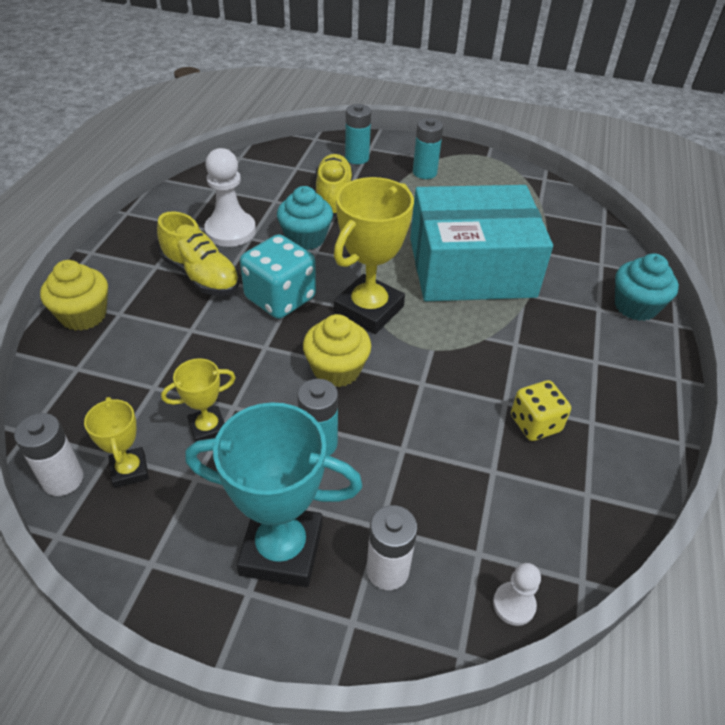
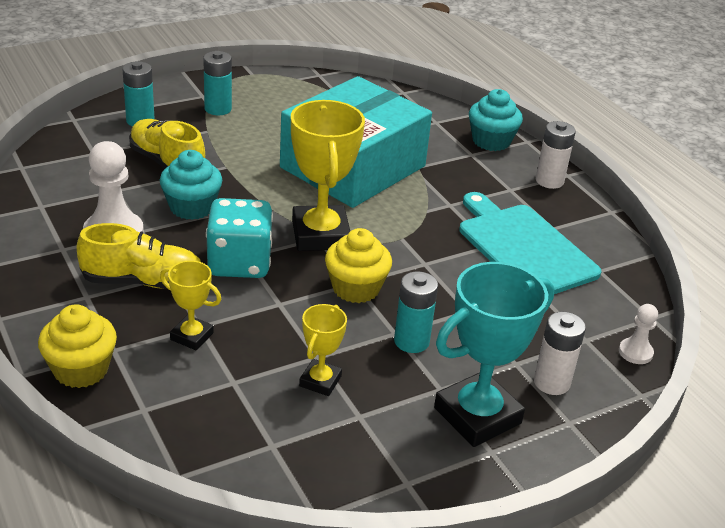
camera: 45 degrees left, 10 degrees down
(63, 479) = (262, 484): white battery -> white battery (549, 181)
(129, 470) = (304, 444): yellow trophy -> yellow trophy (192, 336)
(535, 424) = (524, 248): yellow dice -> turquoise cutting board

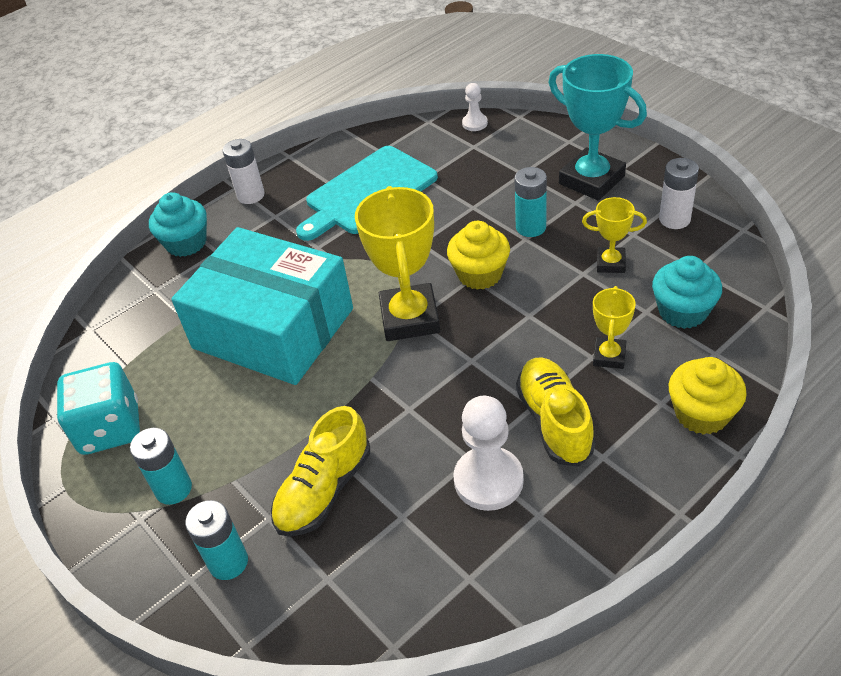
camera: 95 degrees left, 10 degrees up
(192, 207) = (407, 432): turquoise cupcake -> turquoise cupcake (682, 311)
(239, 263) = (485, 360): turquoise dice -> turquoise dice (110, 428)
(320, 235) = (409, 318): yellow trophy -> yellow trophy turned 75 degrees counterclockwise
(551, 382) = (533, 154): white battery -> white battery (674, 219)

